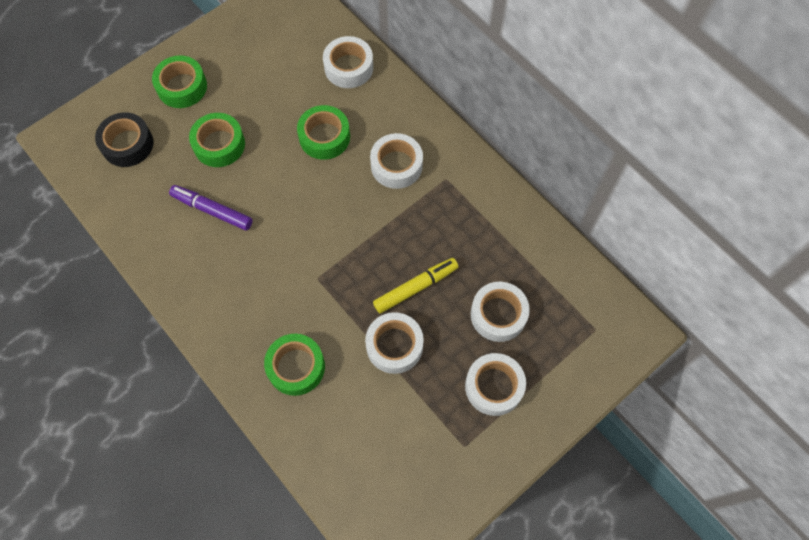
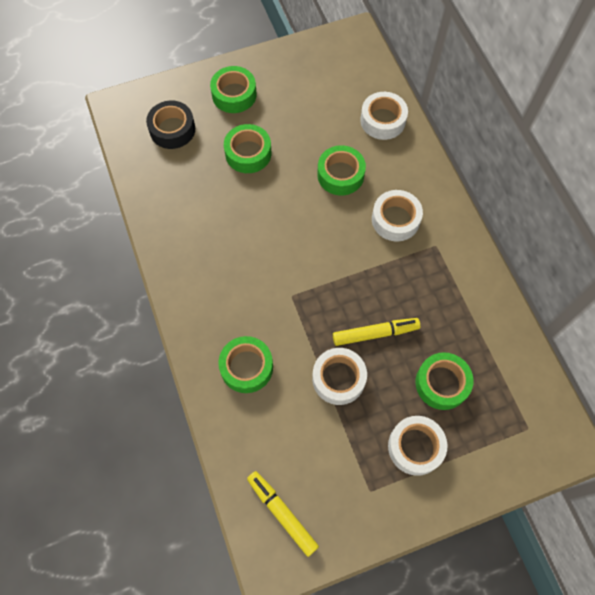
camera: 20 degrees right, 0 degrees up
(212, 210) = (222, 208): purple marker -> none
(384, 501) = (282, 513): none -> yellow marker
(498, 315) = (442, 383): white tape -> green tape

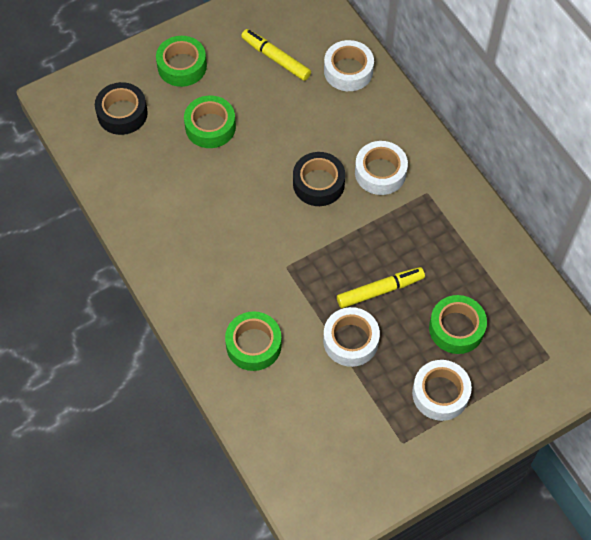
camera: 10 degrees left, 5 degrees down
(282, 513) = (318, 478): yellow marker -> yellow marker (276, 58)
(336, 221) = (318, 183): none -> black tape
(340, 175) = (314, 135): green tape -> none

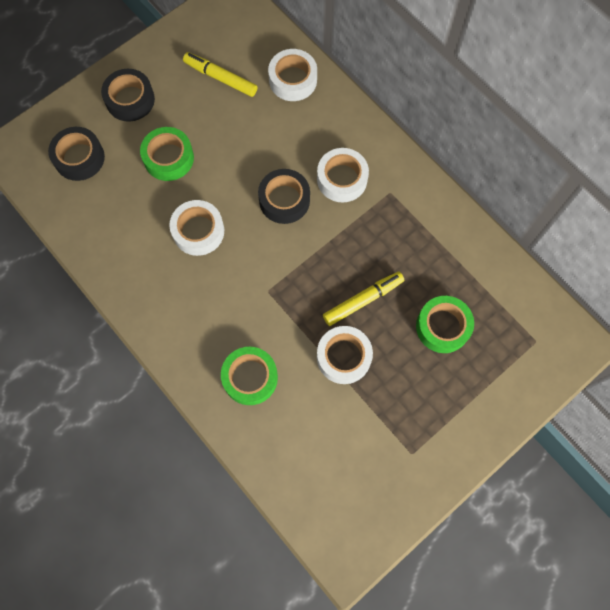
camera: 10 degrees left, 10 degrees up
(182, 66) = (130, 100): green tape -> black tape
(440, 393) = (439, 396): white tape -> white tape (198, 231)

